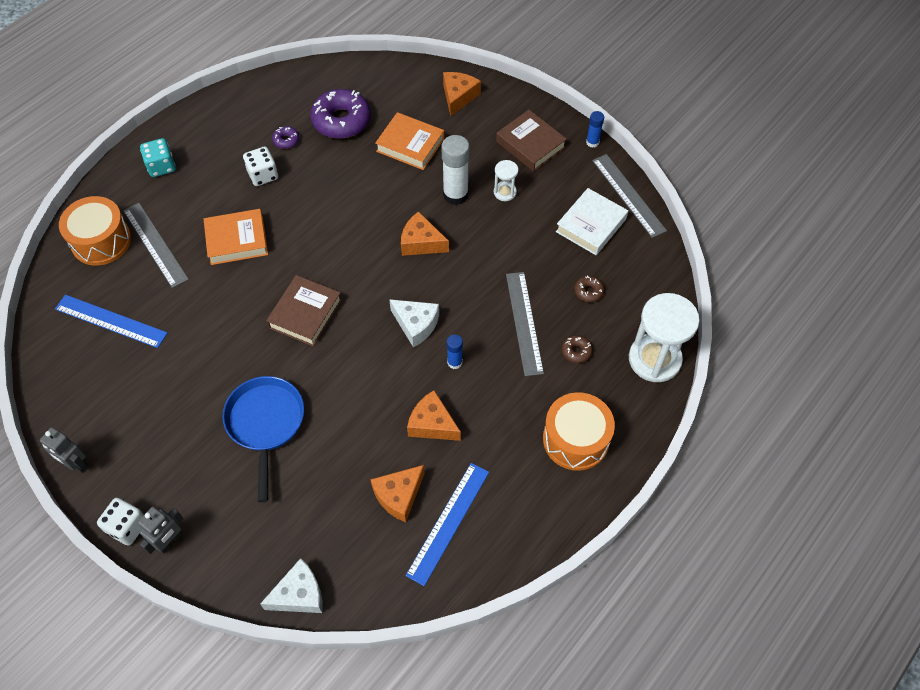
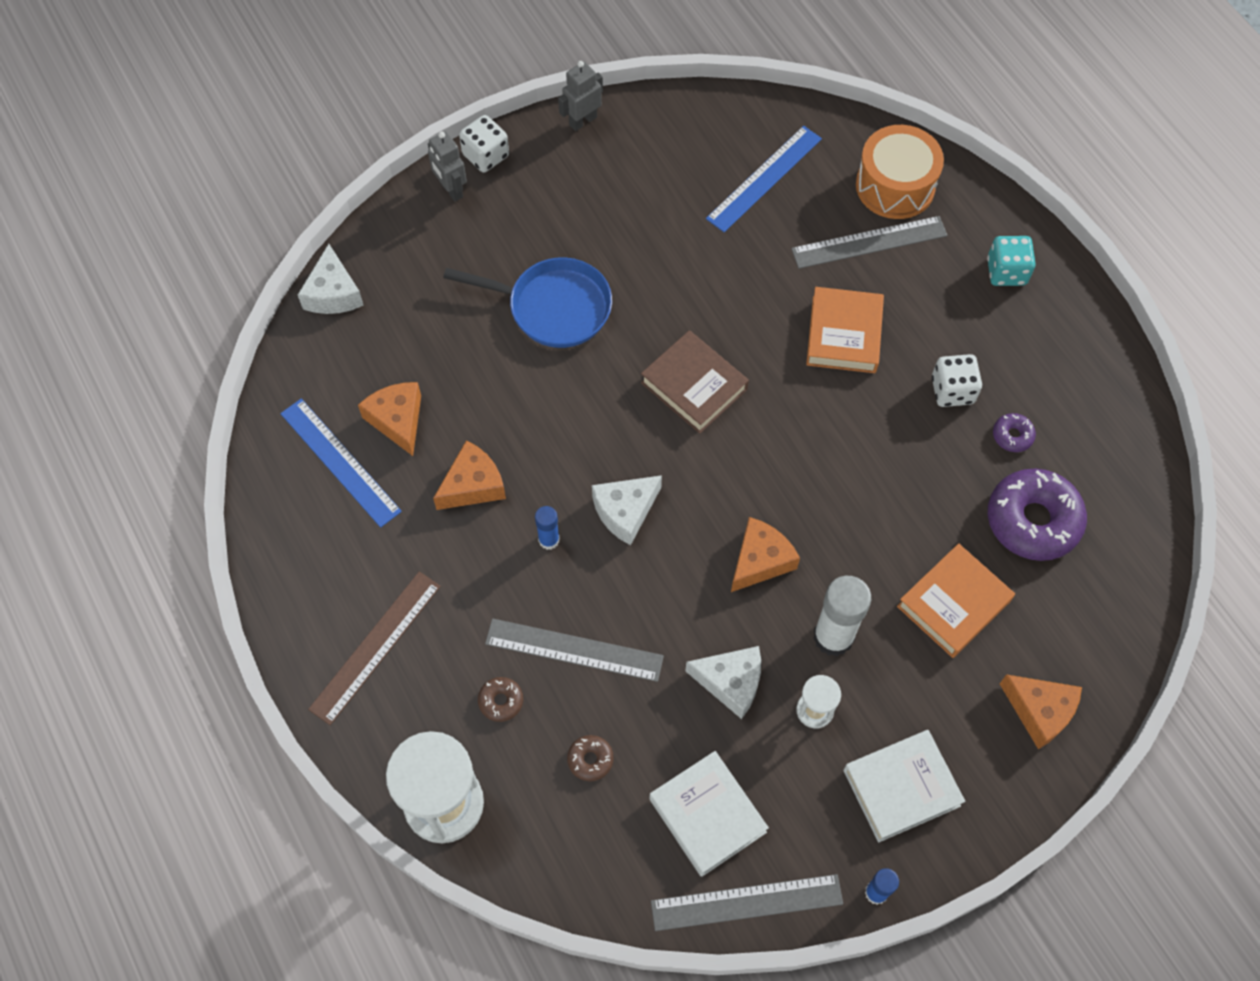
camera: 110 degrees right, 5 degrees up
(507, 236) = (731, 682): none -> white cheese
(530, 144) = (901, 788): brown book -> white book
(575, 439) = (375, 647): orange drum -> brown ruler

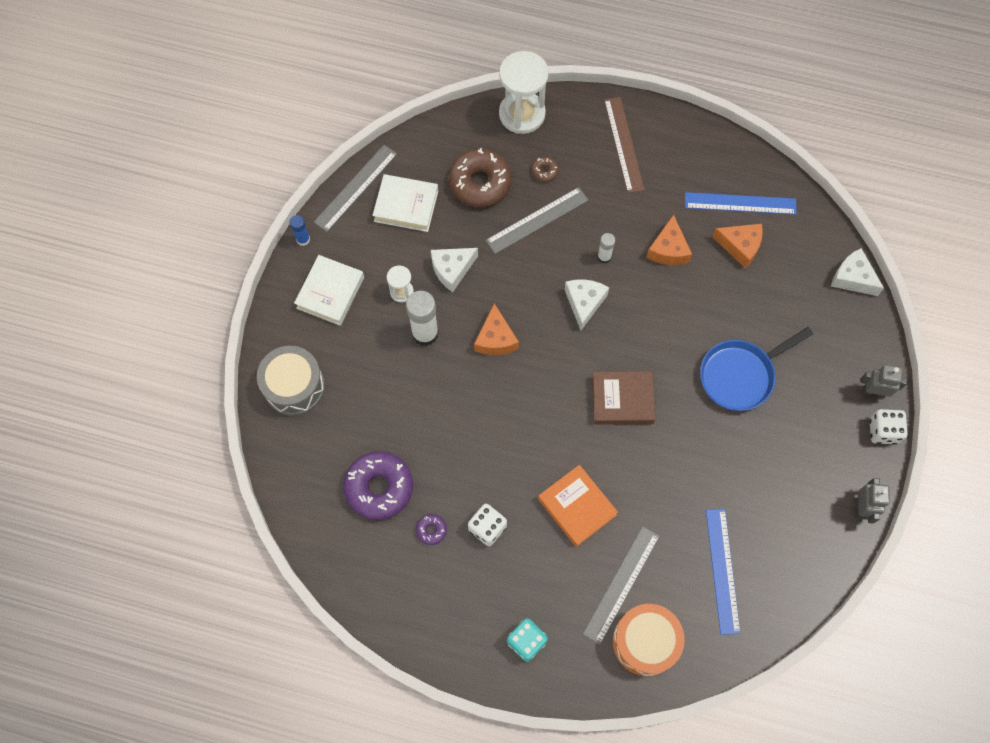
camera: 135 degrees right, 5 degrees up
(549, 540) = (604, 257): blue glue stick -> white glue stick
(590, 760) = (480, 183): brown donut -> brown donut, size x2.25
(953, 604) = (381, 403): orange book -> none
(1040, 711) = (294, 386): orange cheese -> grey drum

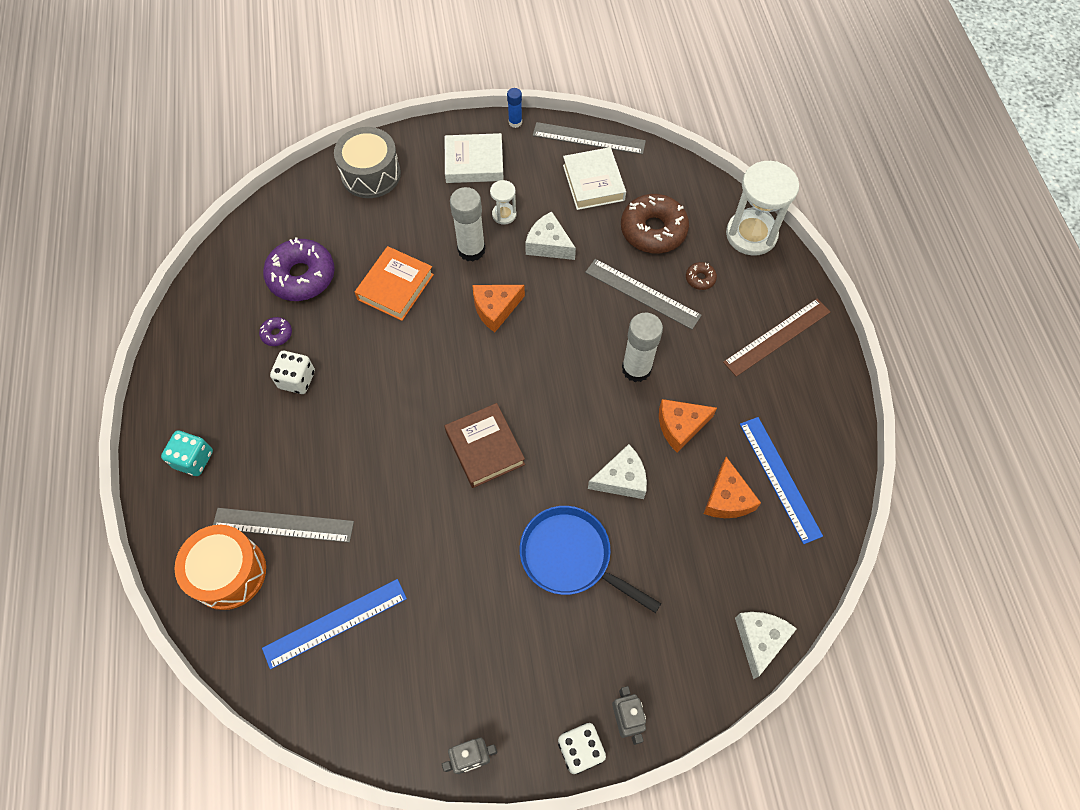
camera: 65 degrees right, 5 degrees down
(577, 507) = (350, 450): orange book -> orange book (395, 287)
(584, 303) = (575, 371): white cheese -> white cheese (621, 479)
(604, 257) = (636, 369): white glue stick -> white glue stick, size x1.88

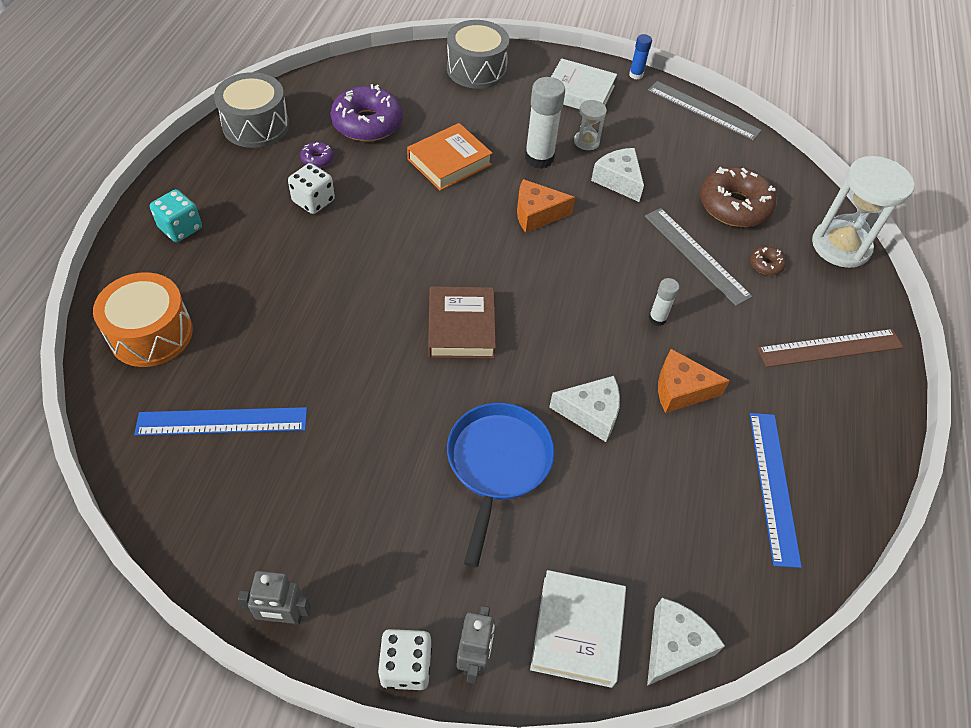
camera: 20 degrees right, 10 degrees down
(200, 322) = (256, 125): none -> grey drum
(283, 525) = (226, 314): grey ruler -> none
(570, 557) = (497, 464): blue pan -> blue pan turned 45 degrees clockwise
(593, 183) = (690, 146): white book -> white book (577, 631)
(636, 369) = (657, 318): white glue stick -> white glue stick, size x0.53
(727, 498) = (702, 480): orange cheese -> none

